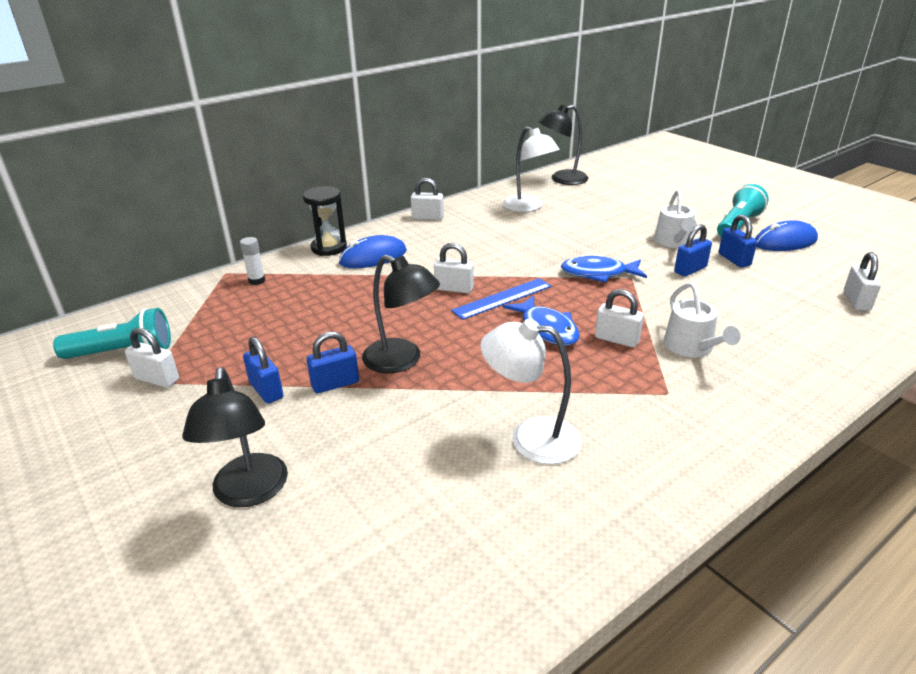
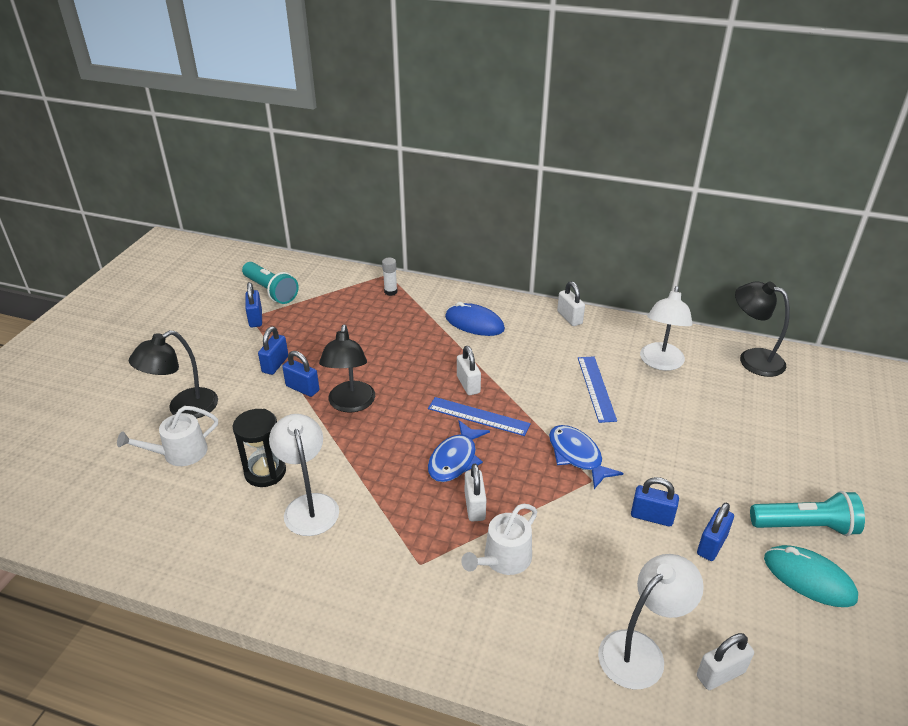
camera: 55 degrees right, 5 degrees up
(157, 379) = (255, 319): white padlock -> blue padlock
(329, 248) = (466, 297): black hourglass -> black hourglass (265, 472)
(527, 238) = (596, 388): none -> blue ruler
(674, 242) = (701, 486): white watering can -> white watering can (179, 453)
(785, 242) = (809, 578): blue mouse -> turquoise mouse
(822, 322) = (640, 650): none -> white lamp

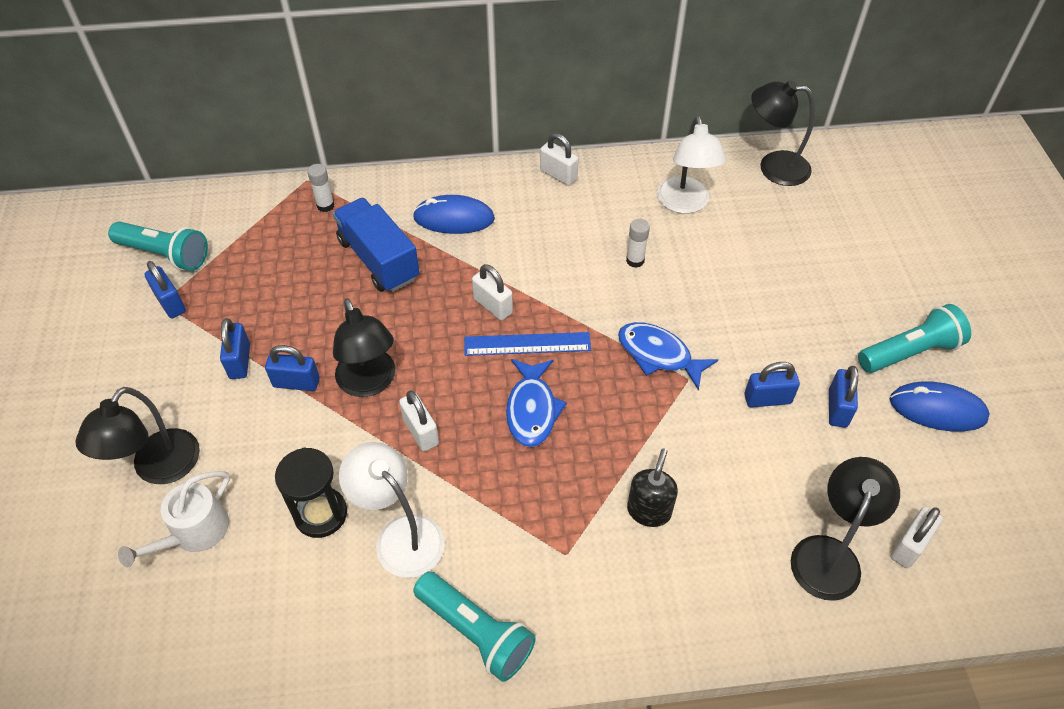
camera: 25 degrees left, 15 degrees up
(320, 589) = (476, 632): none -> turquoise flashlight
(405, 333) = (378, 259): none -> blue truck
(474, 506) = (585, 460): white padlock -> white padlock (421, 432)
(503, 559) = (649, 511): white watering can -> black soap dispenser
(596, 388) = (635, 260): blue ruler -> white glue stick
(640, 650) = (829, 554): white lamp -> black lamp
(809, 578) = (937, 409): turquoise mouse -> blue mouse

